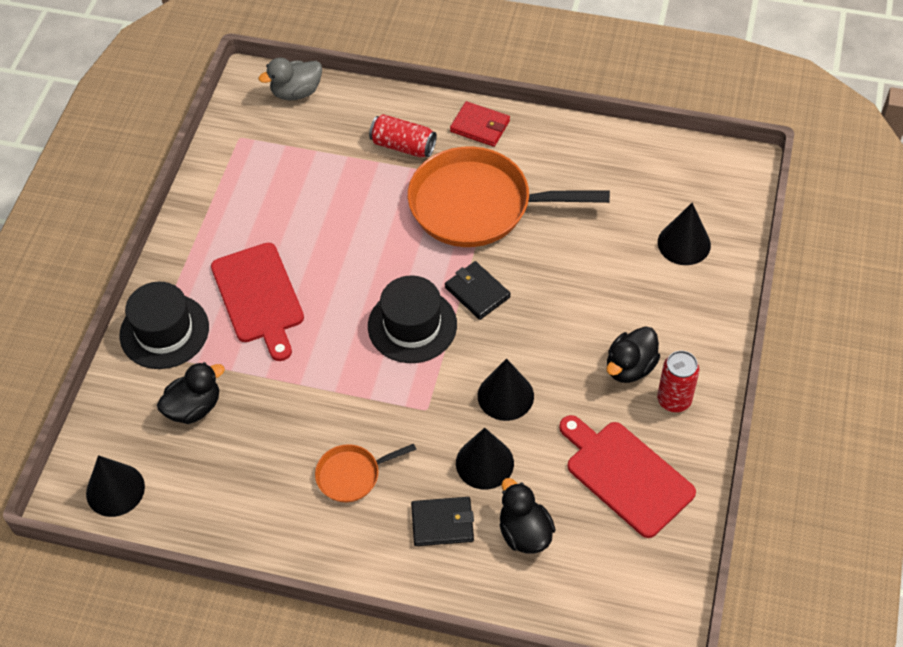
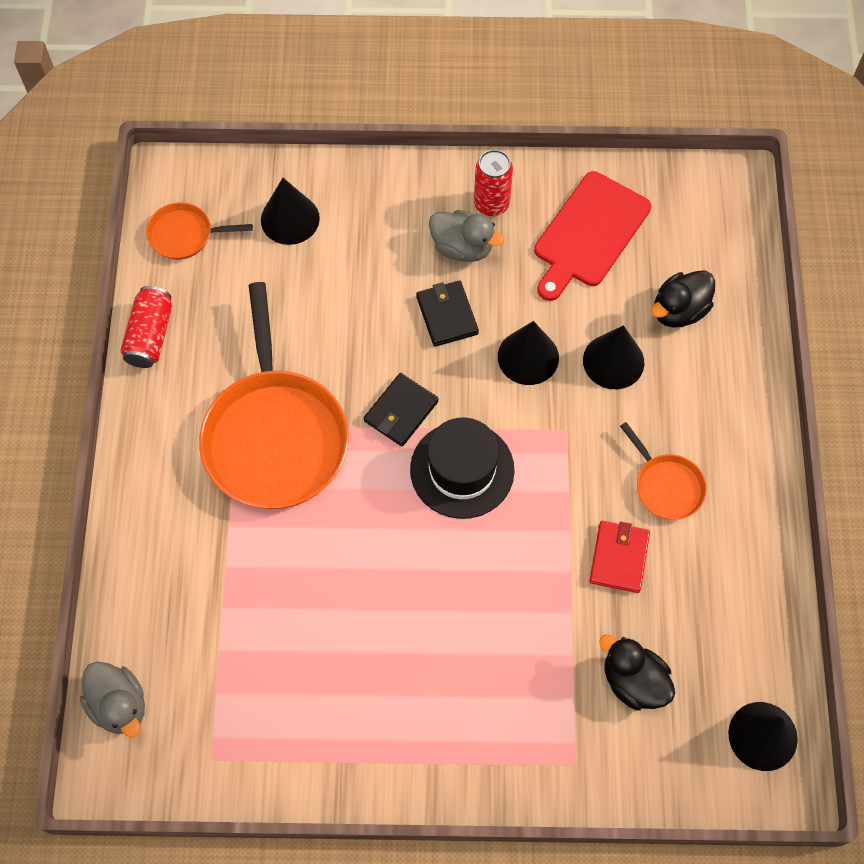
camera: 105 degrees left, 10 degrees up
(164, 331) = (540, 754): black hat -> none
(259, 297) = (463, 653): red cutting board -> none
(403, 146) = (195, 542): red can -> red can (150, 335)
(442, 523) = (693, 386): black wallet -> black wallet (447, 315)
(480, 126) = (149, 459): red wallet -> red wallet (619, 557)
(630, 367) = (462, 247): black duck -> grey duck
(680, 170) = (185, 235): none -> orange pan

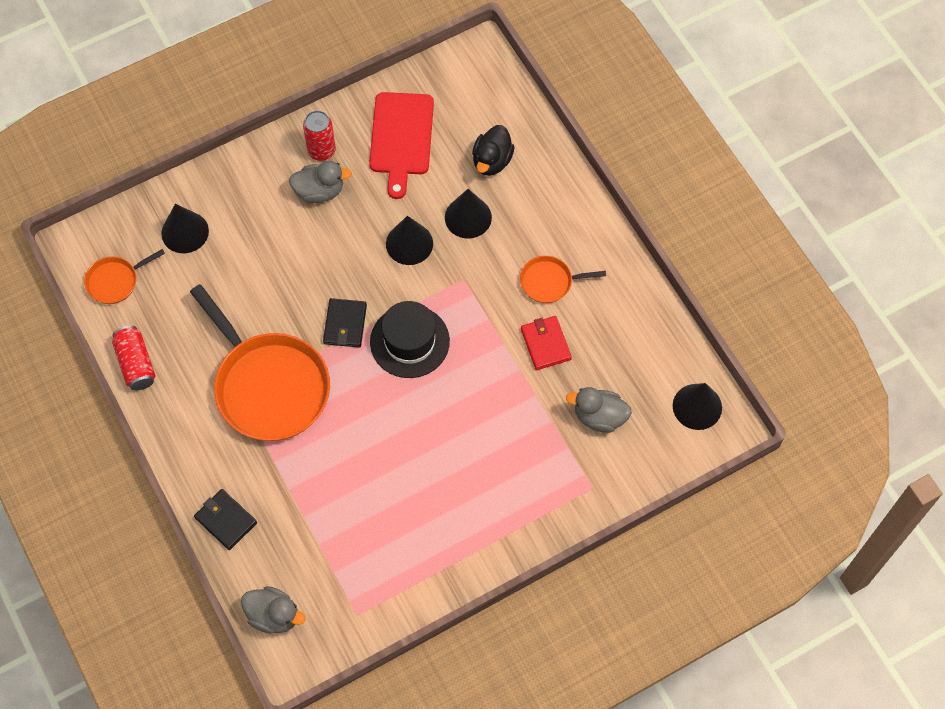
camera: 30 degrees left, 0 degrees up
(447, 315) = (337, 243): black wallet -> black wallet (226, 520)
(633, 681) = (599, 417): black duck -> grey duck
(666, 486) = (549, 282): orange pan -> orange pan turned 150 degrees clockwise

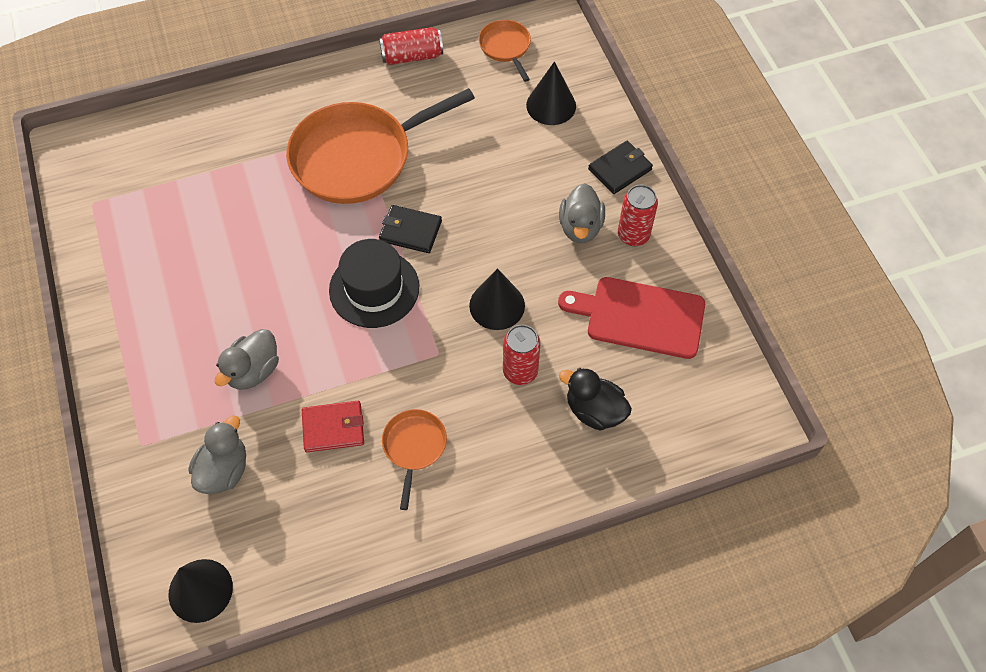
camera: 100 degrees right, 5 degrees down
(226, 520) = (228, 110): black wallet -> black wallet (620, 169)
(274, 615) = (119, 137): grey duck -> grey duck (253, 371)
(468, 217) = (520, 371): black cone -> red can

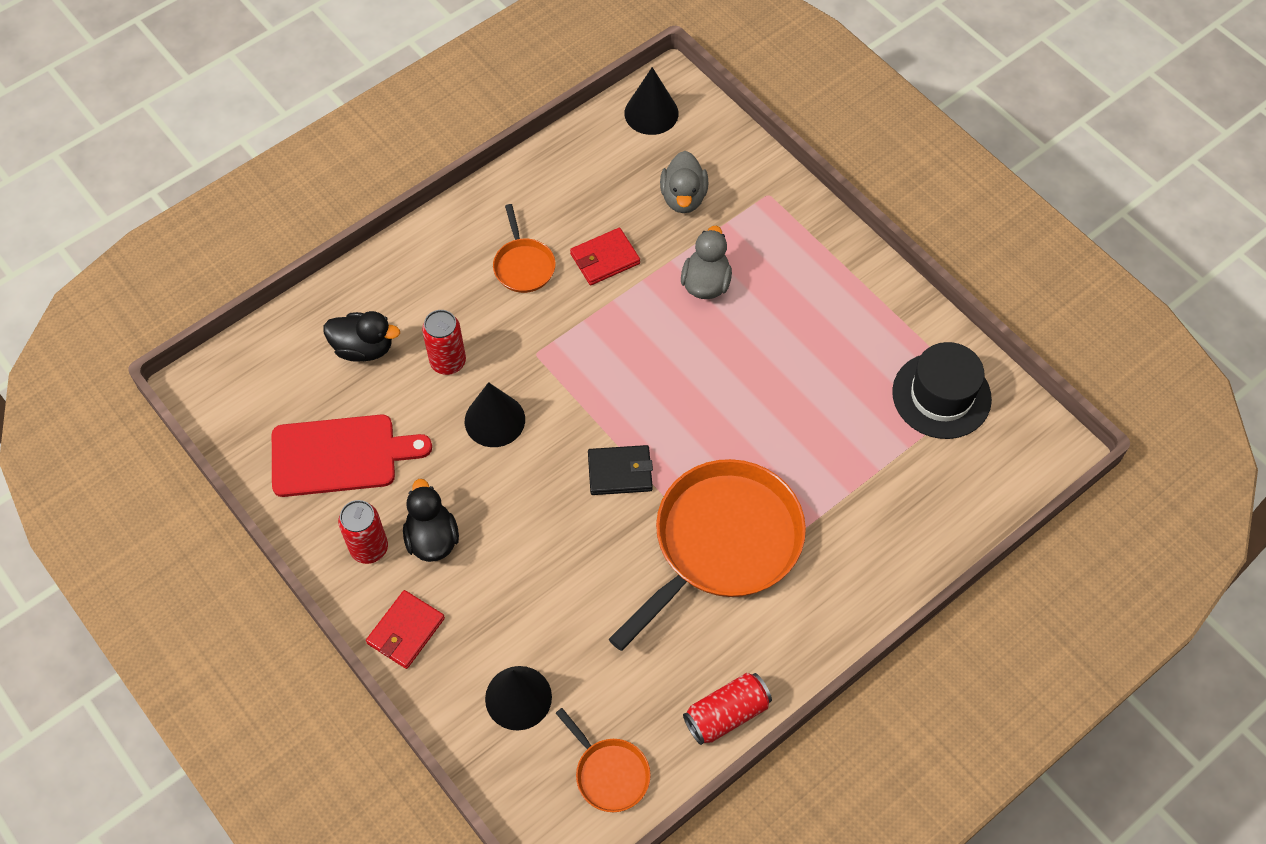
camera: 160 degrees right, 0 degrees up
(374, 288) = (629, 397): black hat -> black hat (941, 395)
(580, 227) = (432, 538): grey duck -> black duck
(620, 169) = (405, 631): black wallet -> red wallet

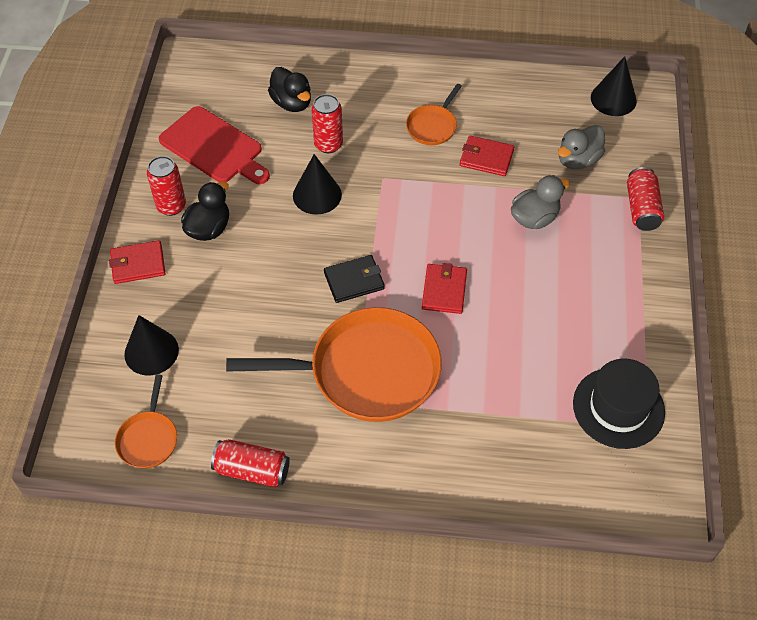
camera: 45 degrees right, 5 degrees down
(620, 472) = (354, 281): black wallet -> black wallet turned 60 degrees counterclockwise
(704, 414) = (444, 290): none -> red wallet
(780, 201) = (641, 208): none -> red can

